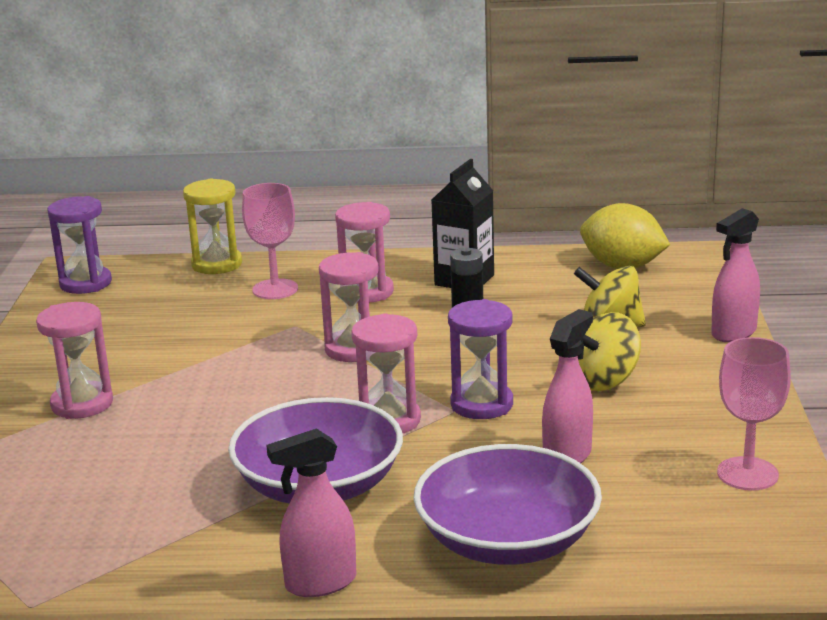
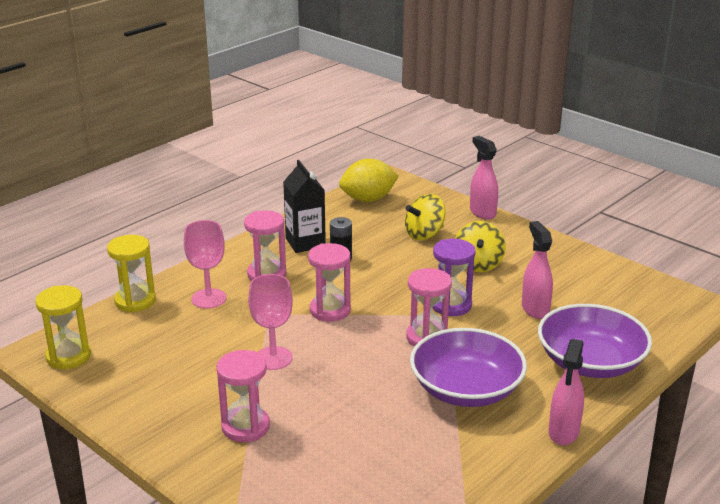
camera: 50 degrees left, 5 degrees up
(85, 283) = (68, 356): purple hourglass -> yellow hourglass
(733, 333) = (482, 212): pink spray bottle -> pink spray bottle turned 150 degrees clockwise
(747, 474) = (611, 277): pink goblet -> pink goblet (273, 358)

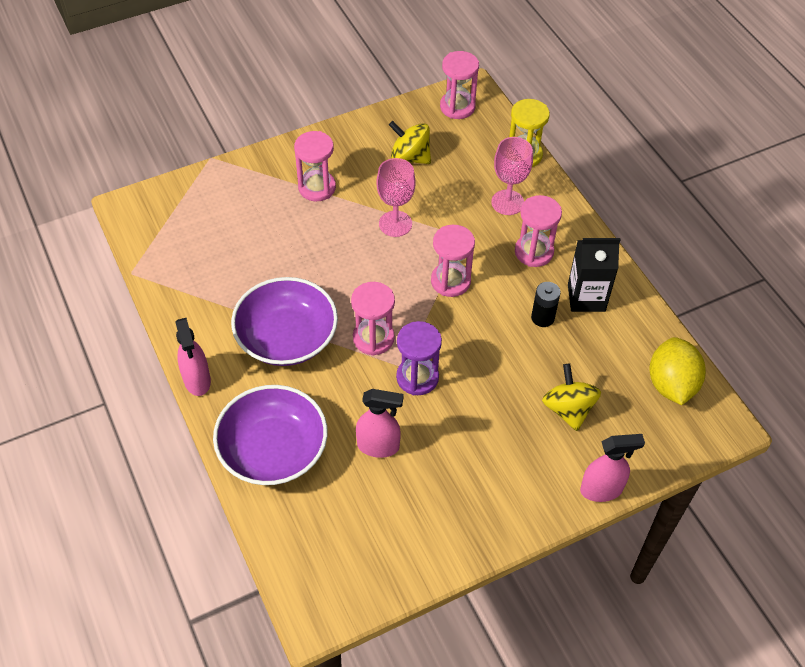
camera: 110 degrees right, 25 degrees up
(68, 356) = (457, 107): yellow hourglass -> pink hourglass
(478, 264) = (484, 434): yellow spinning top -> yellow spinning top (410, 157)
(563, 432) = (197, 380): pink spray bottle -> pink spray bottle turned 150 degrees counterclockwise

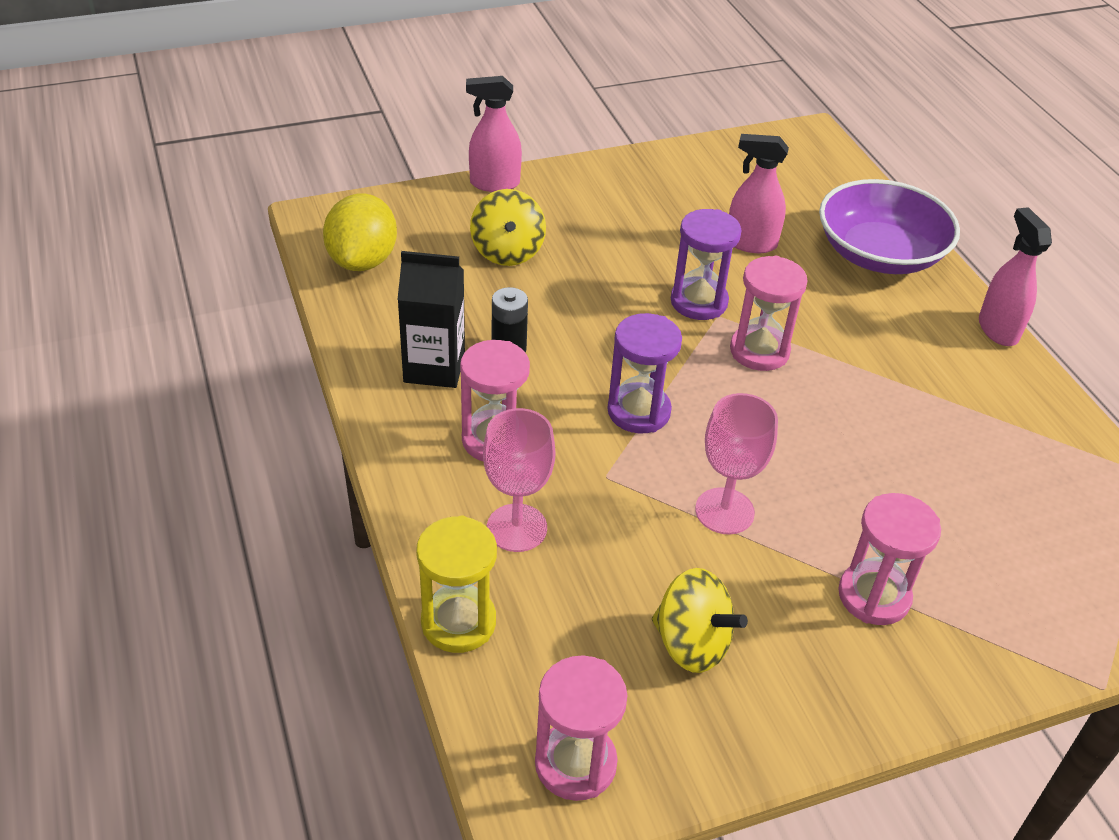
camera: 175 degrees left, 10 degrees down
(287, 337) = (885, 365): purple bowl -> none
(450, 281) = (638, 411): pink hourglass -> purple hourglass

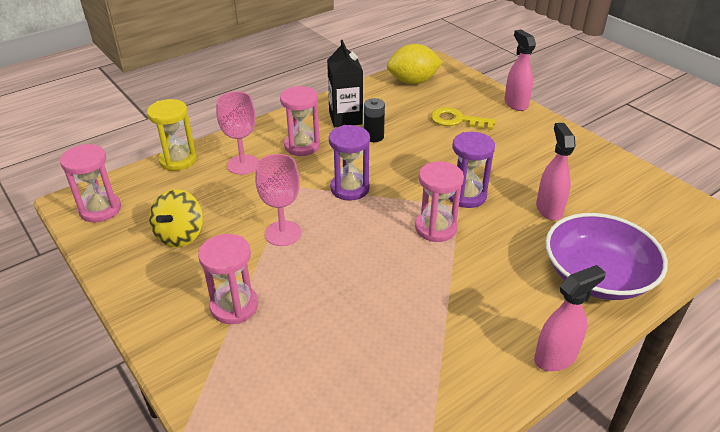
camera: 75 degrees right, 5 degrees down
(507, 251) = (456, 120): yellow spinning top -> yellow key

